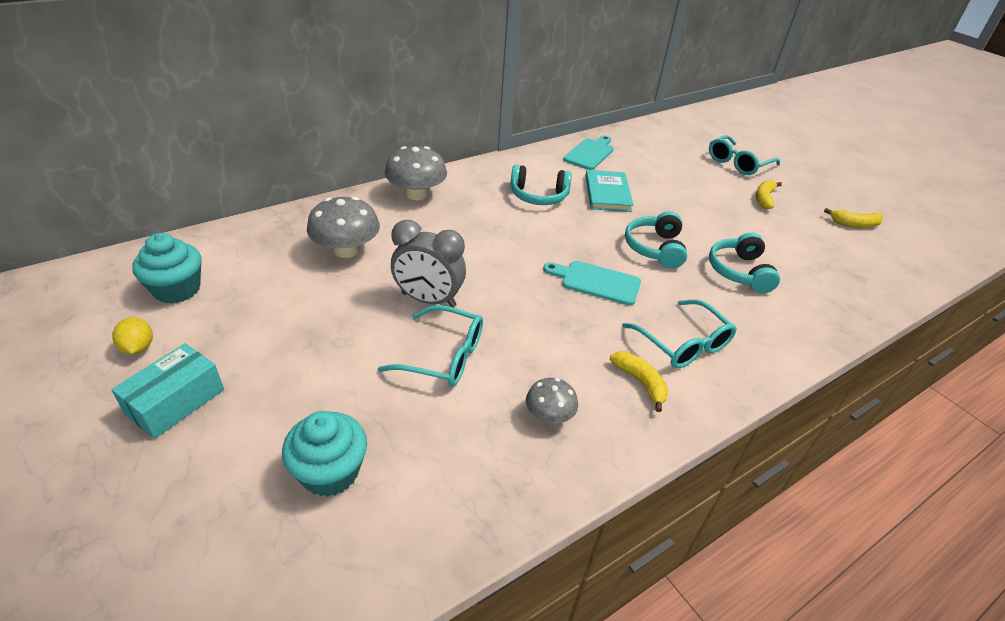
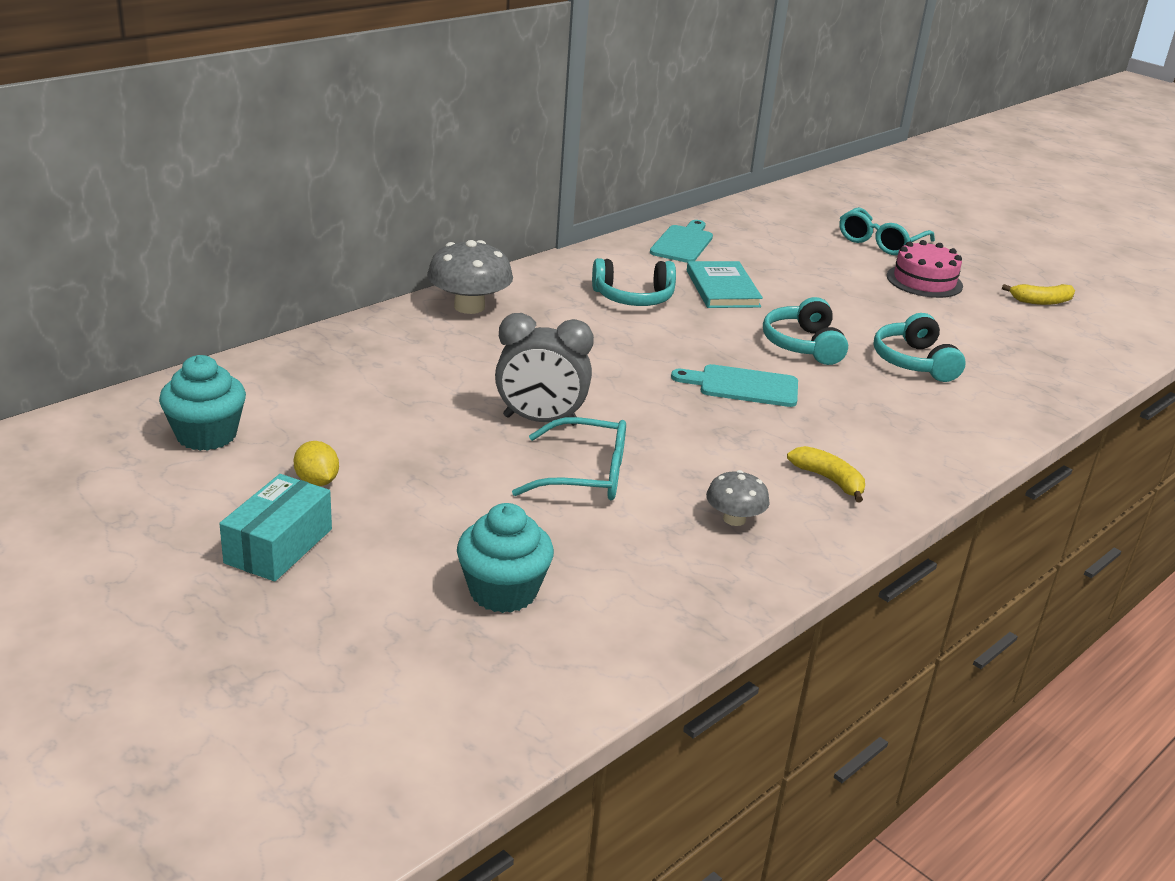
camera: 10 degrees left, 10 degrees down
(138, 348) = (195, 498): yellow lemon -> yellow lemon (317, 481)
(346, 250) = (407, 376): grey mushroom -> none
(683, 344) = (867, 439): turquoise glasses -> none
(764, 199) = (924, 281): yellow banana -> pink cake

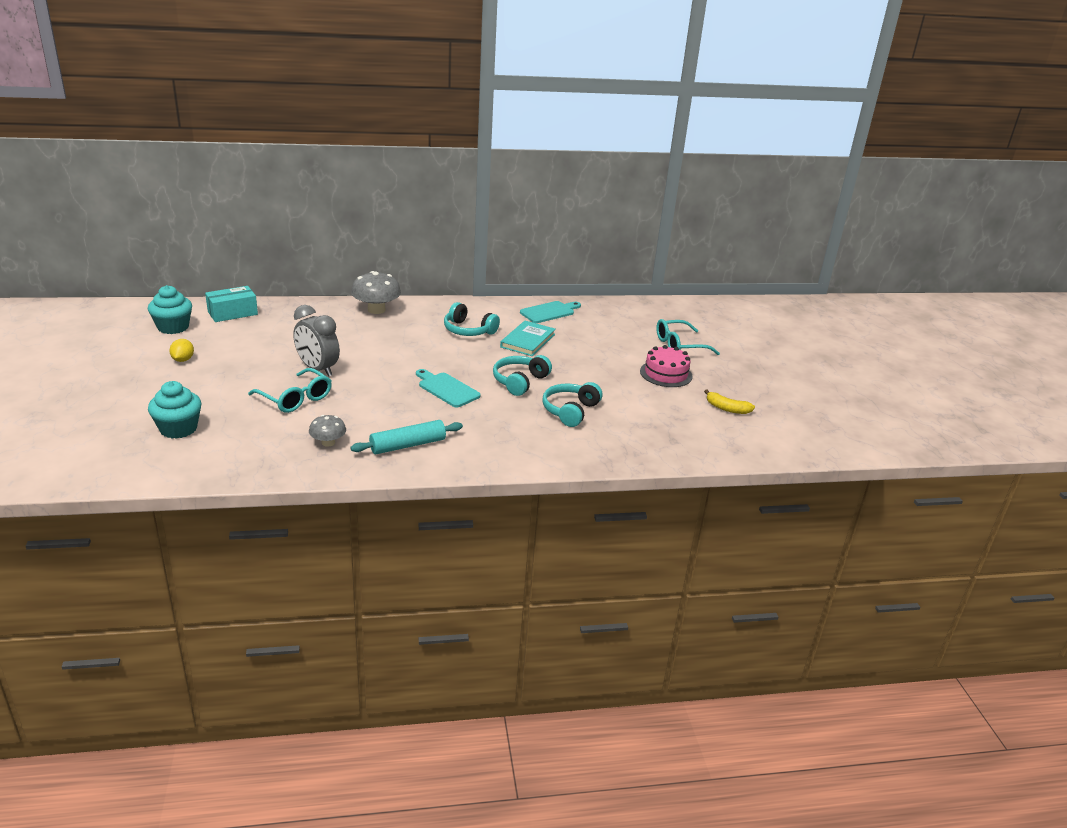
camera: 35 degrees right, 0 degrees up
(279, 546) = (128, 378): turquoise box -> turquoise box (232, 313)
(829, 480) = (408, 445): yellow banana -> turquoise rolling pin

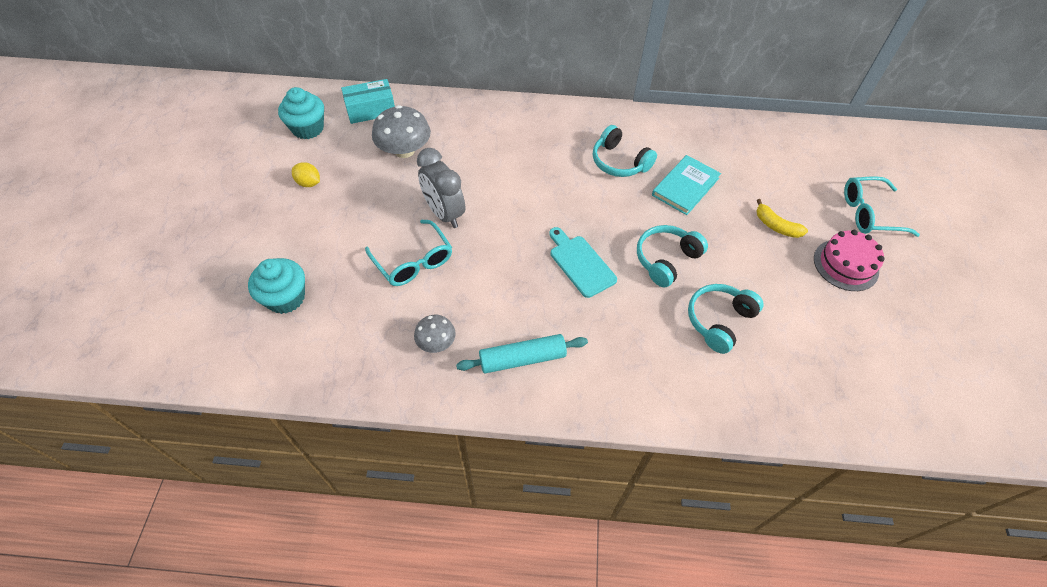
camera: 15 degrees right, 25 degrees up
(183, 360) = (309, 183): yellow lemon -> yellow lemon turned 75 degrees counterclockwise
(376, 310) = (522, 117): grey mushroom -> grey mushroom (404, 150)
(549, 312) = (717, 137): turquoise cutting board -> none
(727, 408) = (916, 340): yellow banana -> yellow banana (776, 226)

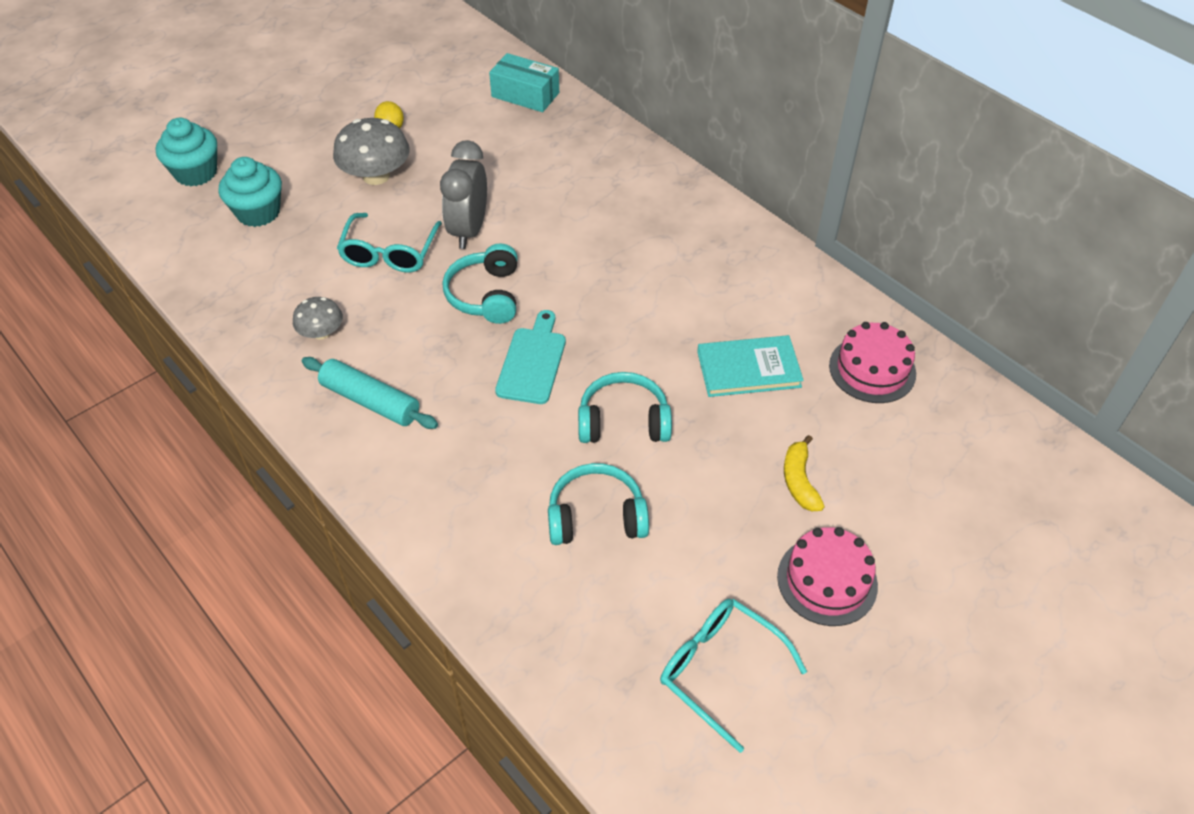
camera: 45 degrees right, 5 degrees down
(308, 128) = (449, 79): turquoise cupcake -> turquoise cupcake (196, 173)
(404, 150) = (507, 150): grey mushroom -> grey mushroom (376, 176)
(619, 162) = (708, 296): turquoise headphones -> turquoise headphones (485, 295)
(734, 147) = (872, 369): none -> pink cake
(869, 213) = (945, 556): turquoise glasses -> turquoise glasses (719, 670)

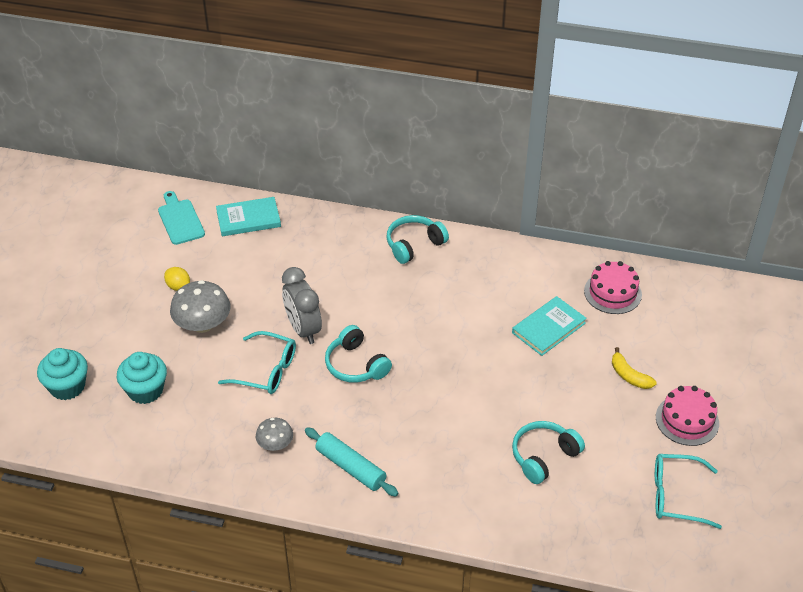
camera: 35 degrees left, 5 degrees down
(370, 401) = (350, 467): turquoise rolling pin -> turquoise rolling pin turned 45 degrees clockwise
(389, 253) = (266, 371): turquoise glasses -> turquoise glasses turned 45 degrees counterclockwise
(525, 95) = (248, 219): turquoise box -> turquoise book
(532, 362) = (424, 390): turquoise cutting board -> turquoise cutting board (180, 220)
(623, 421) = (508, 395): turquoise headphones -> turquoise headphones (414, 244)

